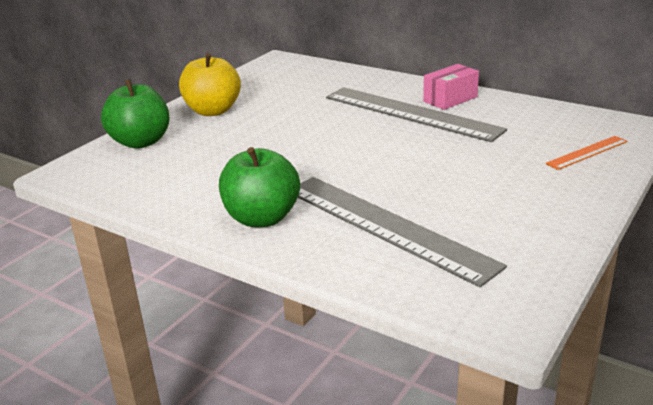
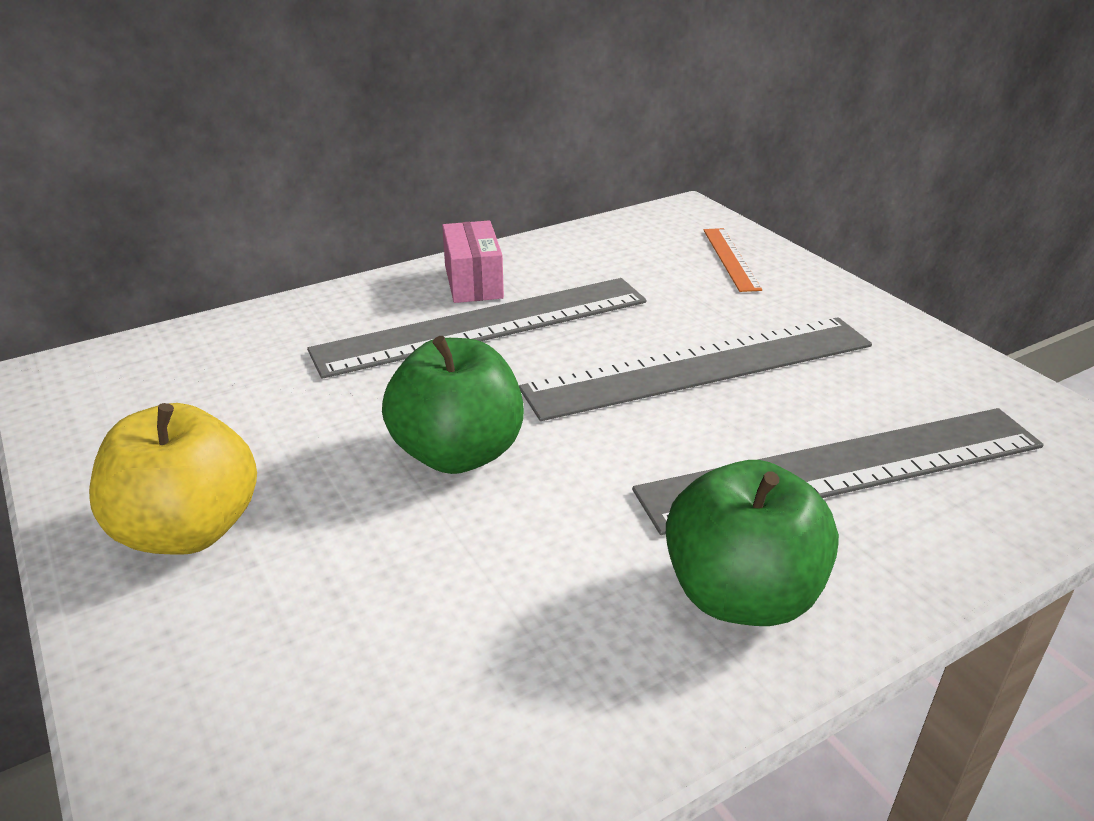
camera: 65 degrees left, 5 degrees up
(141, 142) = (213, 699): green apple -> green apple (458, 453)
(441, 171) = (701, 367): none -> grey ruler

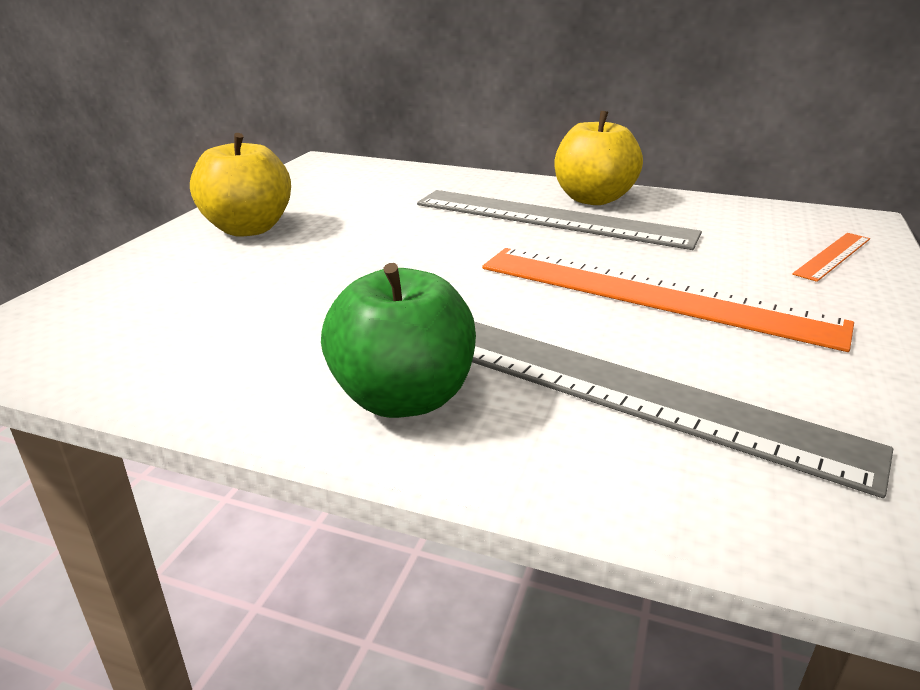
camera: 50 degrees right, 5 degrees down
(458, 453) = (409, 260): green apple -> none
(473, 282) = (593, 199): pink box -> yellow apple
(701, 367) = (653, 295): grey ruler -> orange ruler

